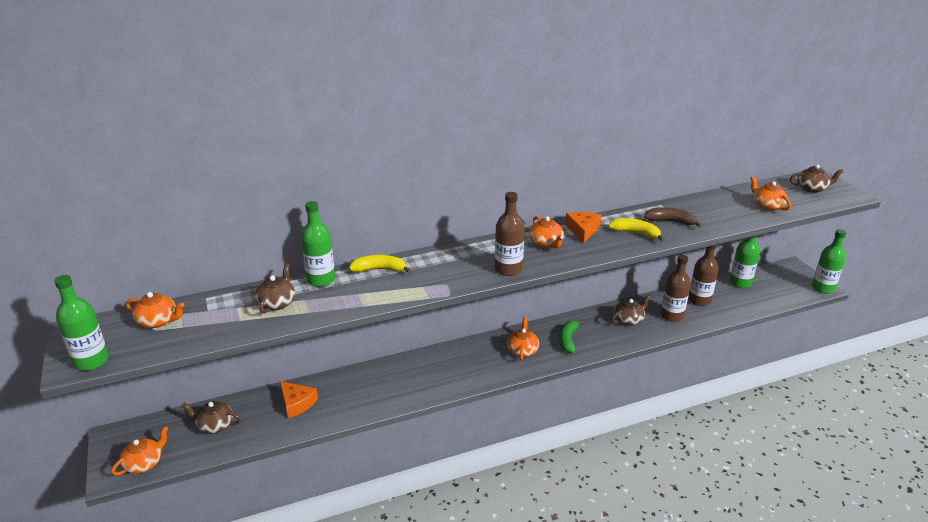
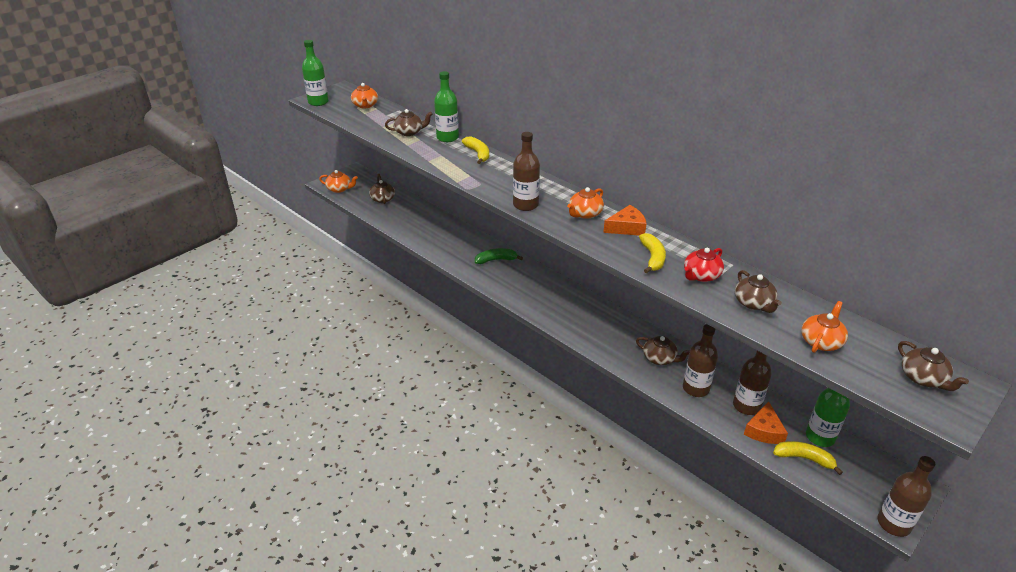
camera: 65 degrees right, 5 degrees up
(296, 403) = (421, 220): orange cheese -> orange cheese (764, 430)
(522, 350) = (558, 303): orange teapot -> none
(568, 340) = (593, 326): green banana -> green banana (496, 260)
(670, 221) = (701, 275): brown banana -> red teapot
(715, 213) = (754, 303): none -> brown teapot
(759, 297) = (804, 458): none -> yellow banana
(822, 288) = (893, 524): green bottle -> brown bottle

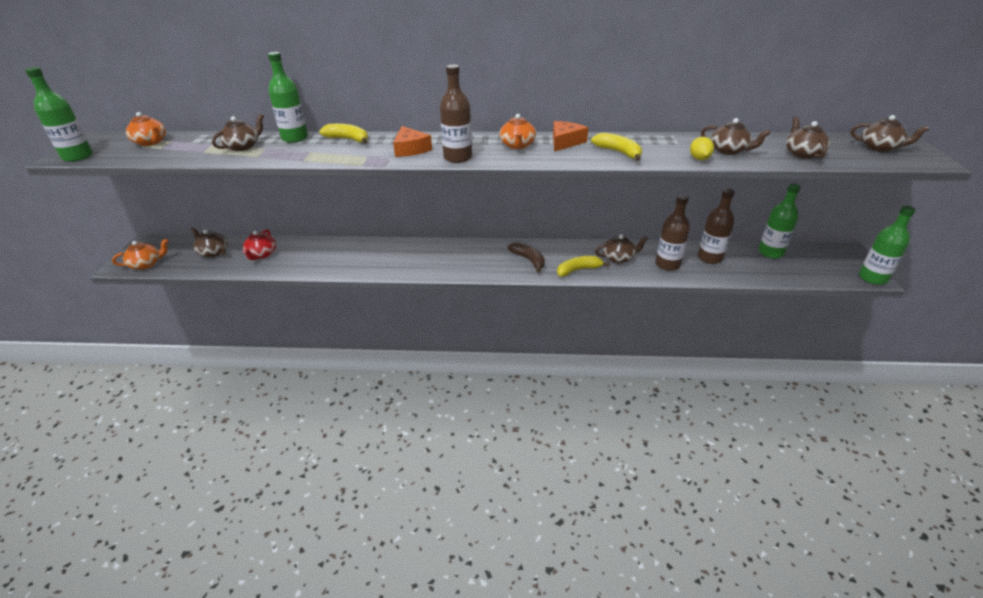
camera: 40 degrees left, 0 degrees up
(496, 260) = (398, 252): green banana -> none
(582, 318) = (529, 260): none -> brown banana
(701, 275) = (669, 149): red teapot -> red teapot (262, 254)
(710, 297) = (699, 159): none -> yellow lemon
(764, 430) = (740, 267): orange cheese -> orange cheese (410, 149)
(804, 458) = (783, 270): yellow banana -> yellow banana (578, 270)
(821, 341) = (802, 153): orange teapot -> brown teapot
(893, 524) = (872, 278): brown bottle -> green bottle

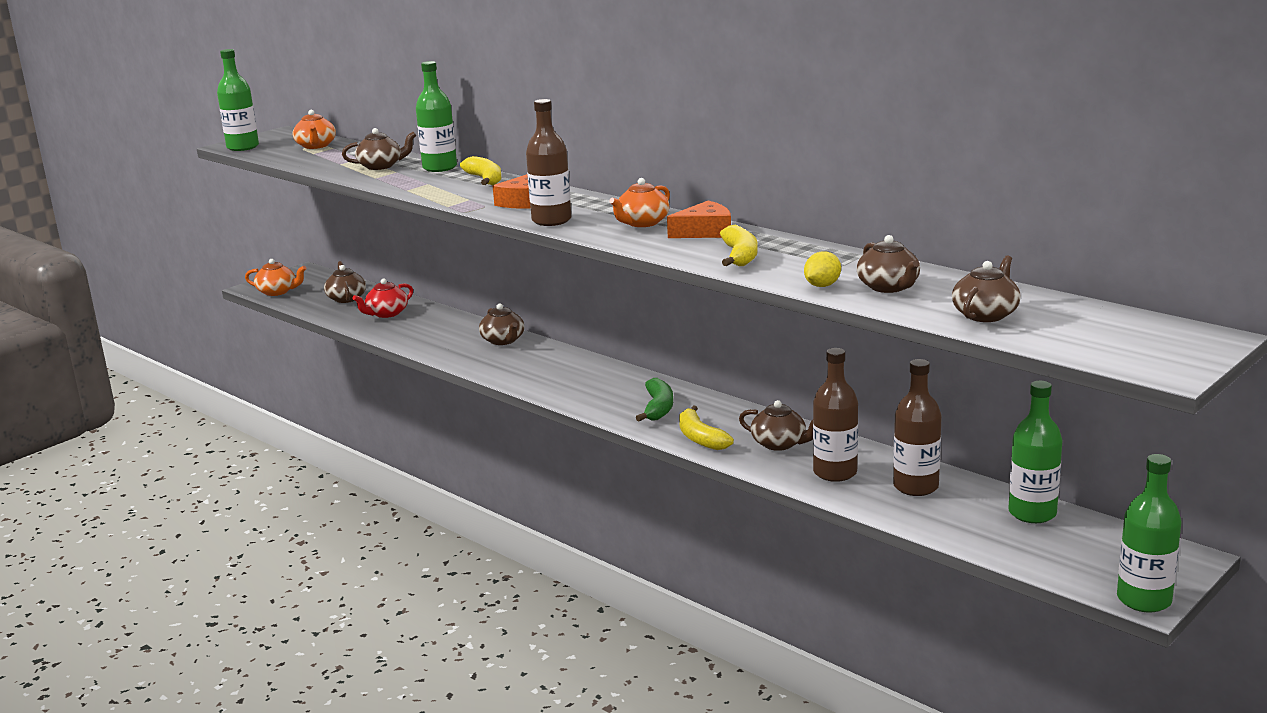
camera: 40 degrees right, 15 degrees down
(529, 260) = (658, 408): brown banana -> green banana
(578, 270) = (700, 438): yellow banana -> yellow banana turned 135 degrees counterclockwise
(880, 147) = (1135, 337): brown teapot -> brown teapot (503, 340)

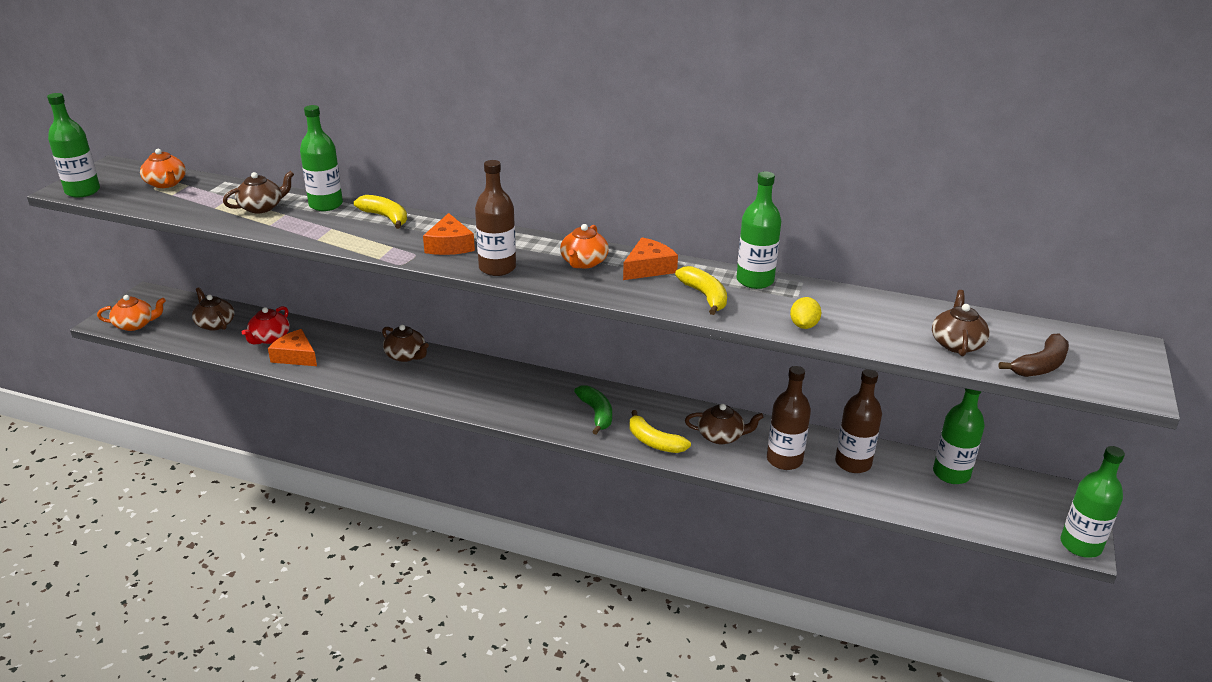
camera: 25 degrees left, 10 degrees up
(399, 329) = (295, 356): none -> orange cheese
(810, 249) = (755, 280): none -> green bottle
(888, 287) = (856, 320): brown teapot -> none
(1068, 340) = (1040, 366): none -> brown banana

